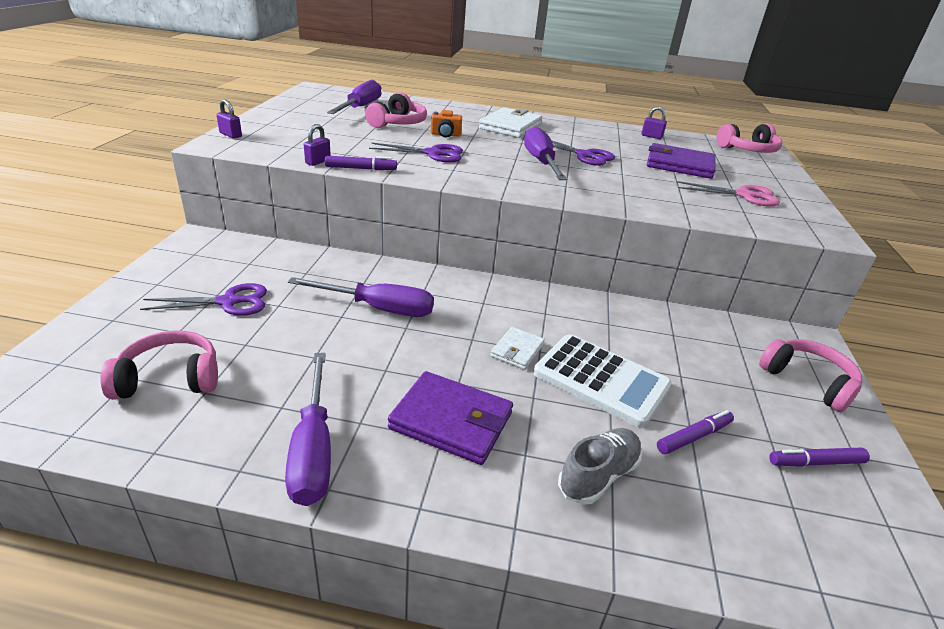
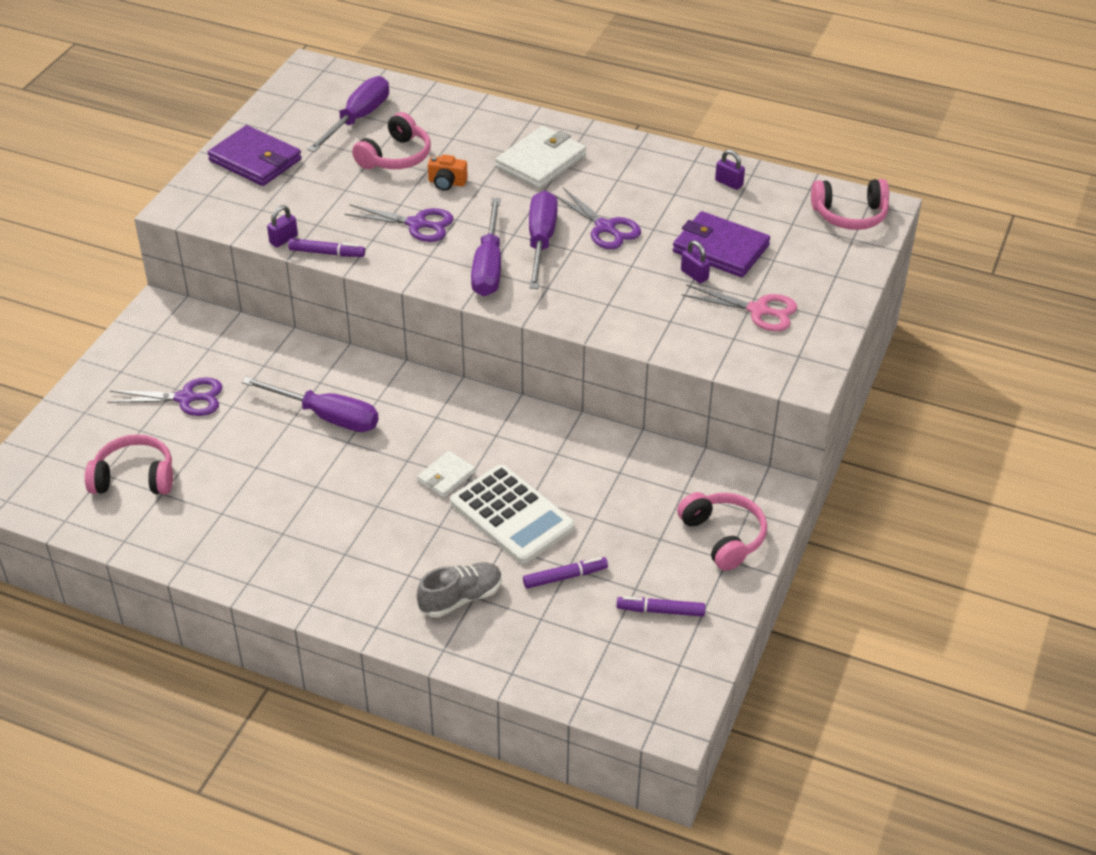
camera: 15 degrees right, 10 degrees up
(230, 135) = (196, 186): purple padlock -> purple padlock (694, 275)
(313, 449) = (241, 551): purple screwdriver -> purple screwdriver (488, 266)
(451, 421) = (358, 540): purple wallet -> purple wallet (255, 160)

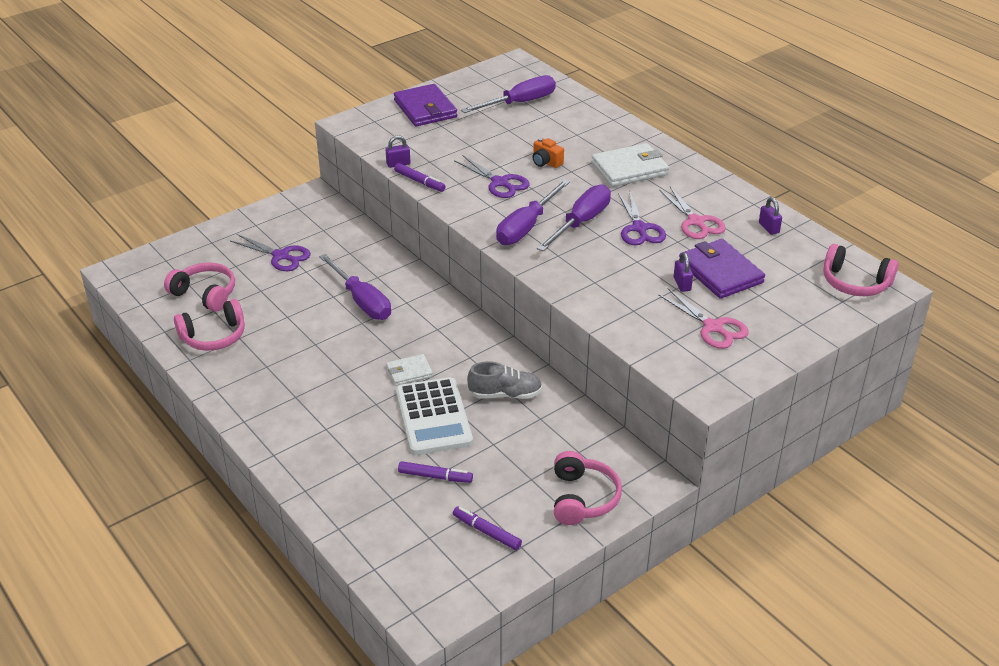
camera: 30 degrees right, 5 degrees down
(395, 156) = (524, 134): pink headphones -> pink headphones (214, 336)
(460, 598) = (347, 460): grey shoe -> grey shoe (505, 394)
(654, 201) = (696, 222): none -> pink scissors

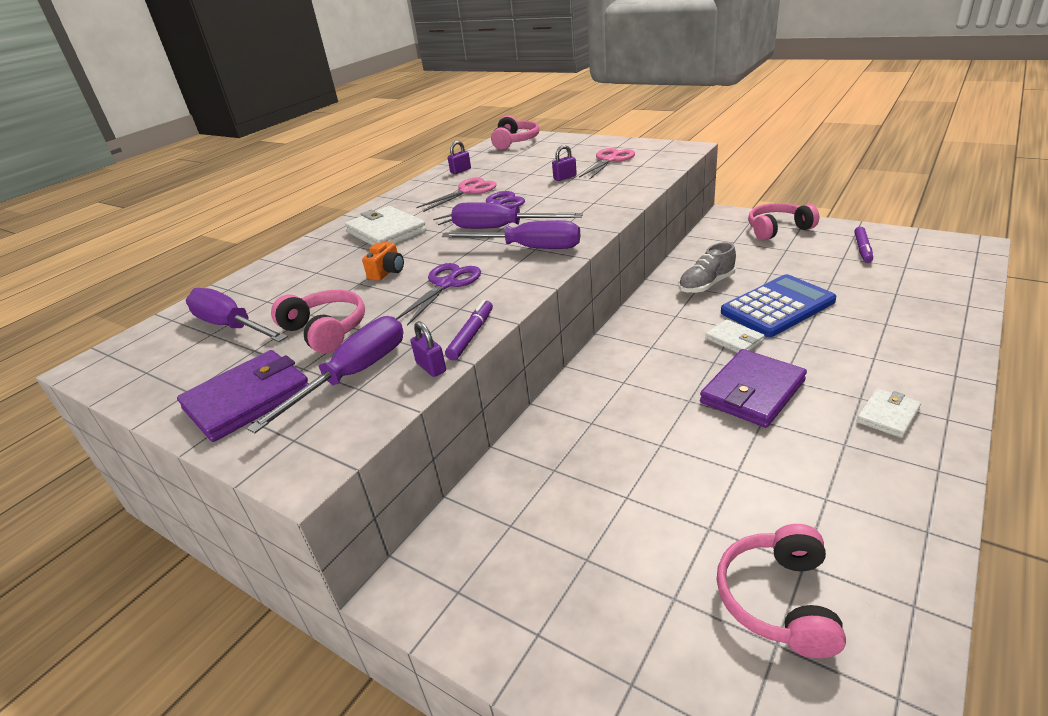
camera: 105 degrees left, 5 degrees down
(214, 336) = (855, 529): pink headphones -> pink headphones (326, 331)
(270, 397) = (887, 415): none -> white wallet
(281, 256) = (609, 545): purple scissors -> none
(362, 301) = (649, 416): purple screwdriver -> purple screwdriver (353, 375)
(433, 417) = (777, 307): white calculator -> blue calculator
(435, 476) = (843, 284): purple marker -> none
(505, 394) = (706, 285): grey shoe -> grey shoe turned 105 degrees counterclockwise
(720, 272) = (536, 171): purple wallet -> purple wallet (752, 392)

